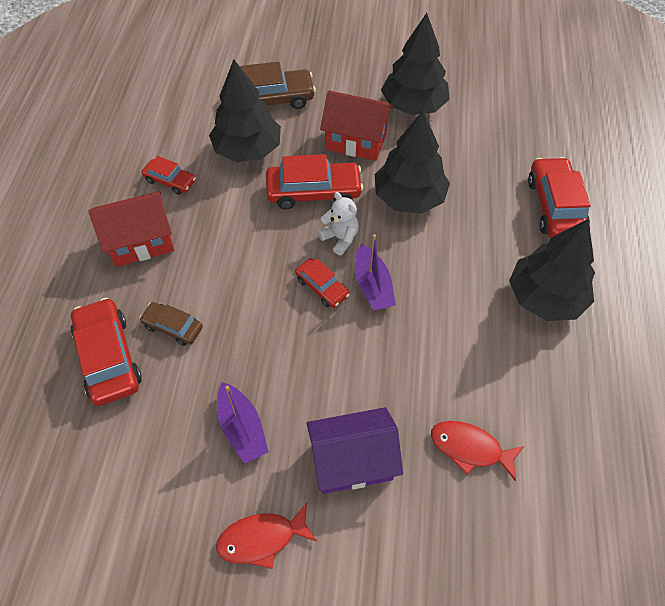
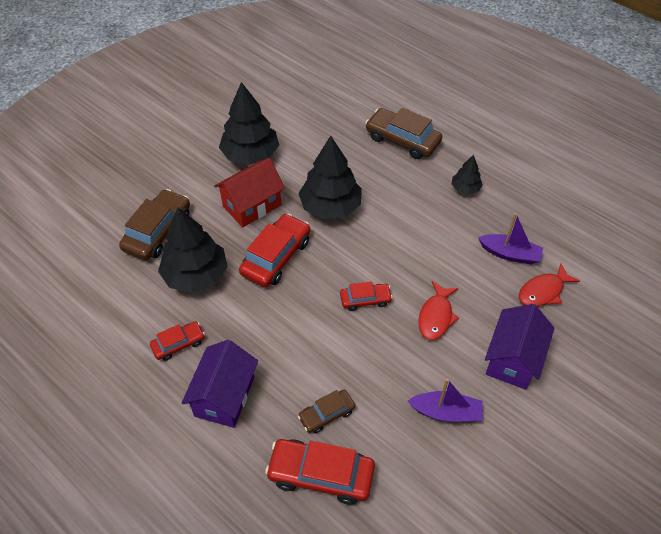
camera: 55 degrees left, 5 degrees down
(141, 242) = (224, 396): red house -> purple house
(262, 538) = (536, 444): red fish -> red fish (436, 316)
(340, 238) = (332, 265): white teddy bear -> none
(372, 286) = (387, 270): purple boat -> purple boat (510, 254)
(545, 297) = (465, 188): black tree -> black tree, size x0.50
(555, 206) = (402, 140): red car -> brown car

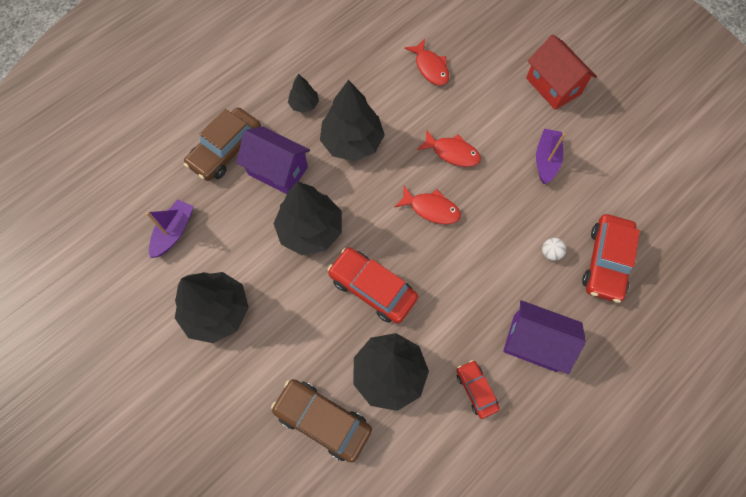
camera: 85 degrees left, 15 degrees up
(252, 205) = (297, 312): red house -> red house (553, 86)
(326, 414) = (550, 253): brown car -> white ball
(365, 300) = (431, 209): red car -> red fish
(431, 229) = (352, 142): none -> black tree
(510, 254) = (388, 84): purple boat -> purple boat (174, 232)
(513, 359) = (497, 103): purple house -> purple house (278, 170)

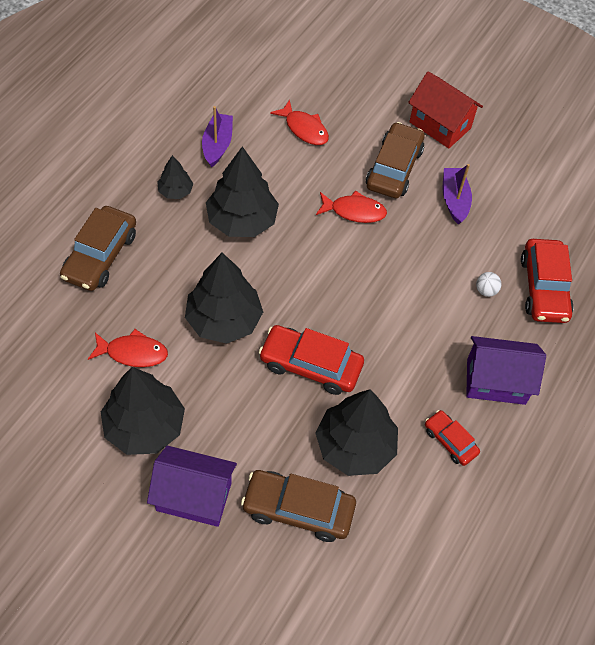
camera: 20 degrees left, 10 degrees down
(174, 232) = (67, 354): purple boat -> purple boat (217, 145)
(278, 170) = (167, 266): purple house -> purple house (194, 496)
(431, 209) = (349, 272): red fish -> red fish (133, 353)
(499, 119) = (394, 168): none -> brown car

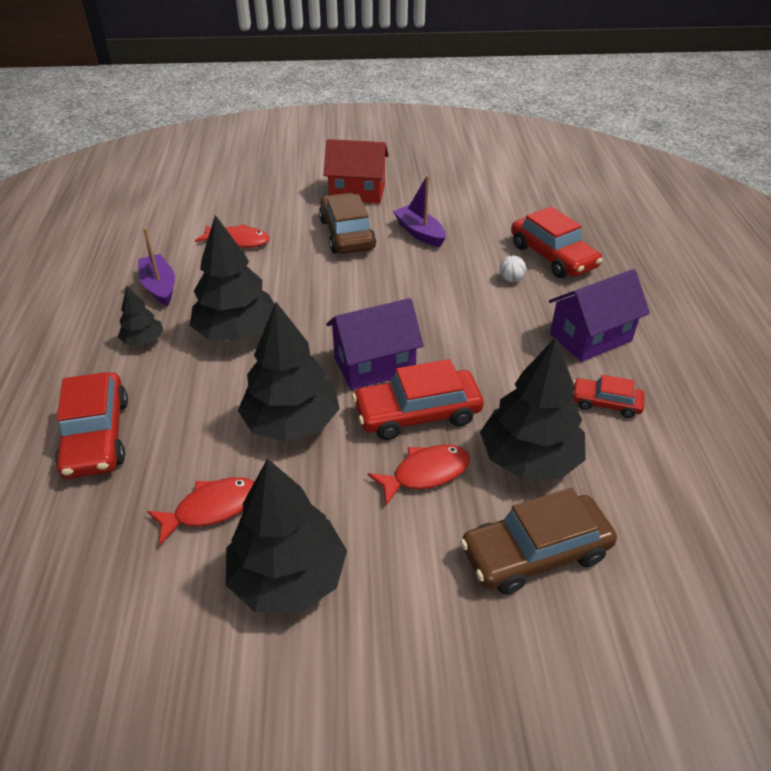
camera: 30 degrees left, 15 degrees down
(100, 255) = (96, 436): brown car -> red car
(194, 496) = (412, 615): purple house -> purple house (374, 365)
(354, 211) = (341, 277): red fish -> red fish (425, 473)

